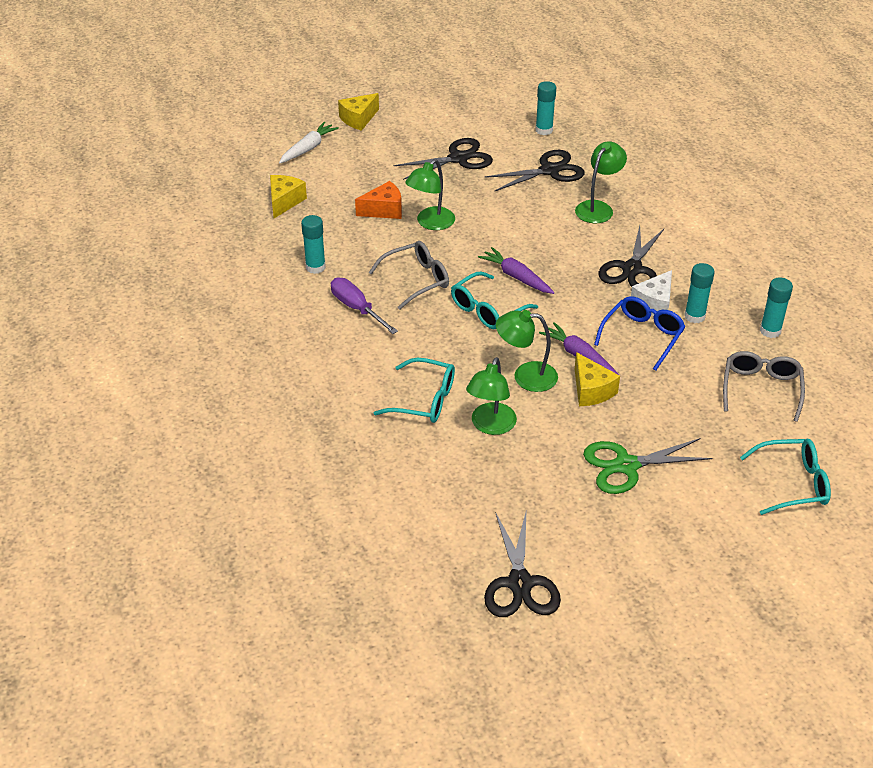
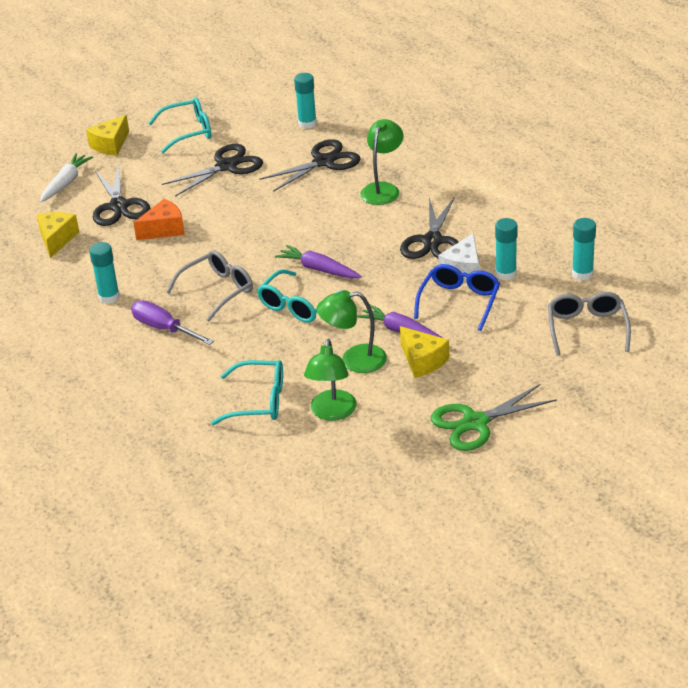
camera: 10 degrees left, 5 degrees down
(430, 223) = (216, 234): green lamp -> none
(520, 583) = (401, 548): black scissors -> black scissors (119, 206)
(793, 483) = (638, 407): turquoise glasses -> turquoise glasses (189, 132)

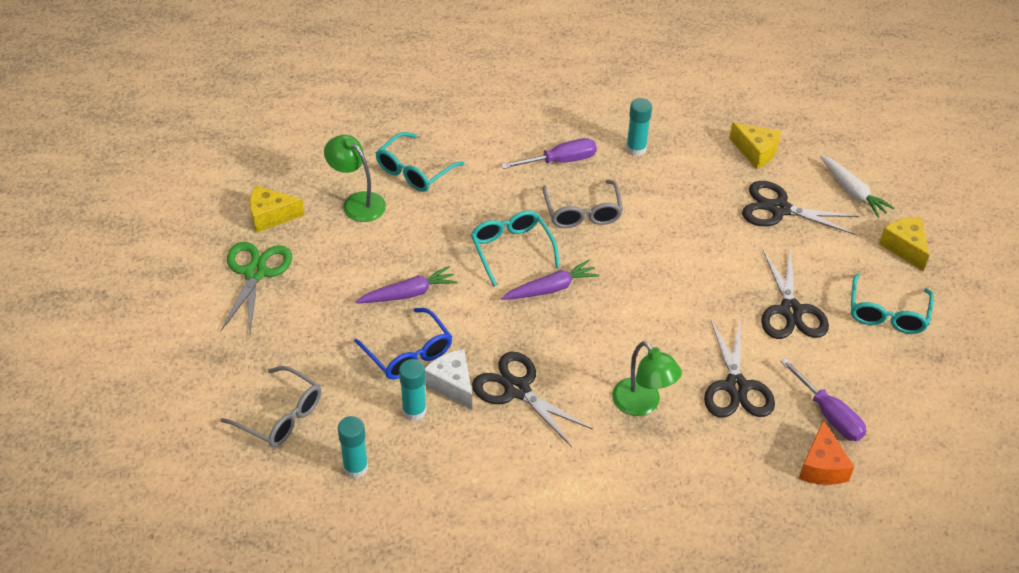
camera: 120 degrees right, 10 degrees up
(164, 229) = (711, 221): orange cheese -> orange cheese (822, 466)
(307, 123) = (829, 414): turquoise glue stick -> purple screwdriver
(354, 360) = (404, 246): green lamp -> none
(422, 361) = (358, 284): yellow cheese -> yellow cheese (271, 216)

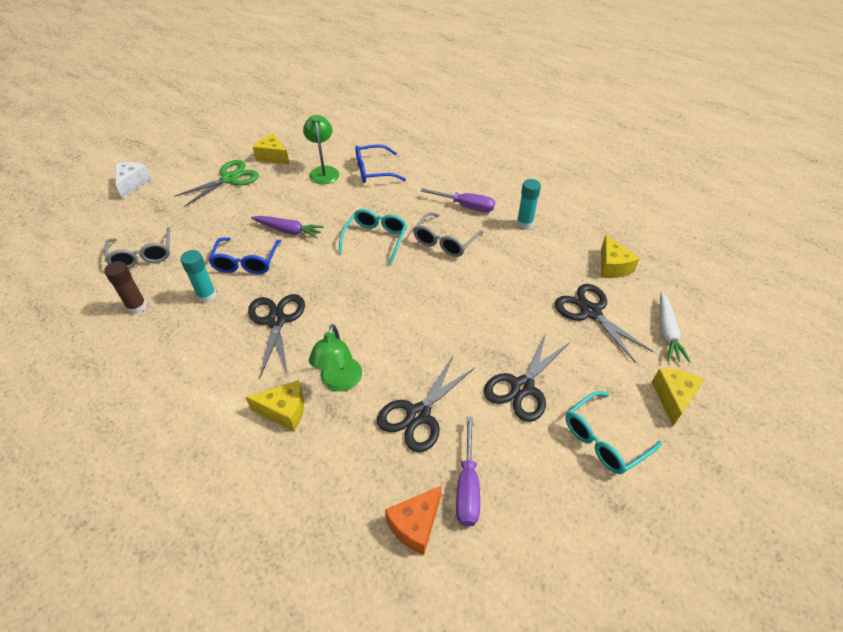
camera: 40 degrees right, 0 degrees up
(355, 467) = (137, 307): turquoise glue stick -> brown glue stick
(414, 171) = (373, 171): turquoise glasses -> blue glasses
(452, 385) = (245, 294): white cheese -> white cheese (132, 184)
(551, 288) = (371, 274): purple carrot -> none
(625, 458) = (284, 411): none -> yellow cheese

